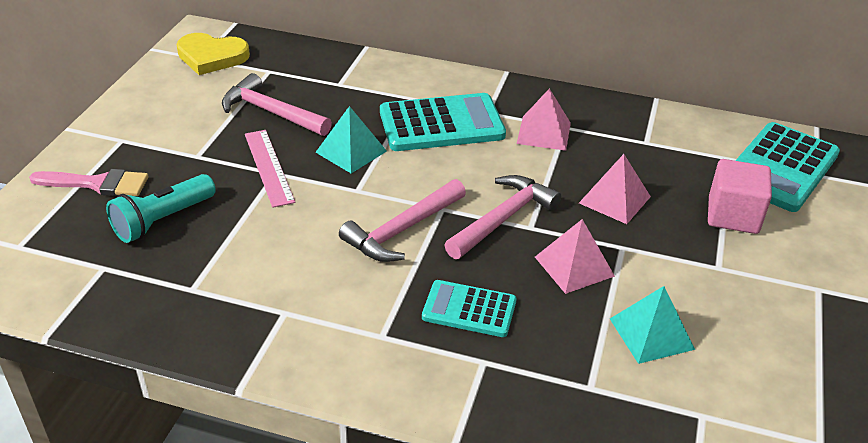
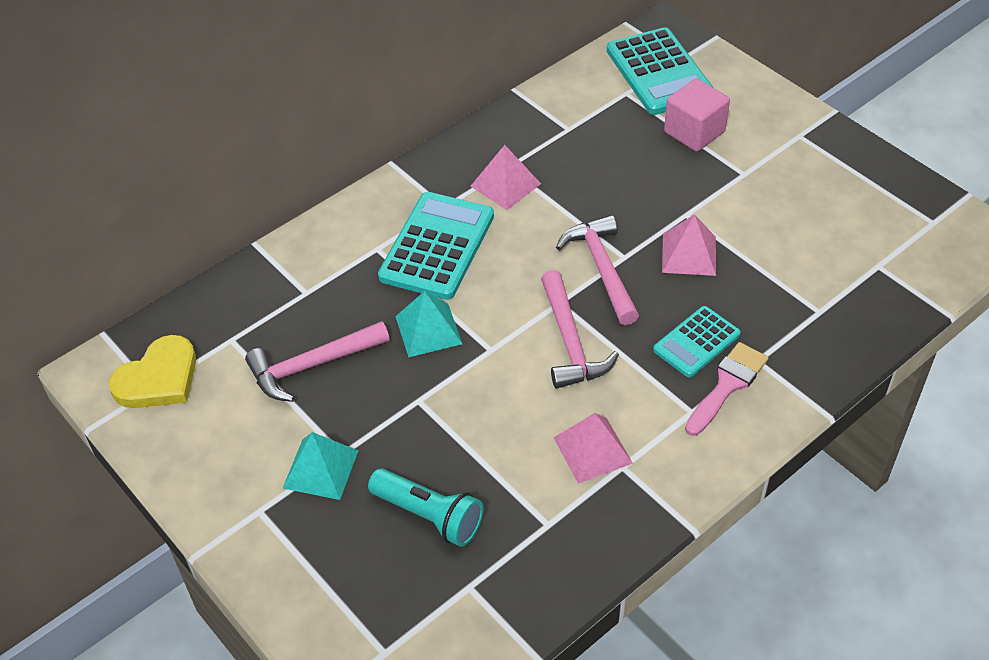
camera: 55 degrees left, 10 degrees up
(97, 184) = (325, 554): pink brush -> pink brush (727, 385)
(163, 220) = (429, 515): turquoise flashlight -> turquoise flashlight turned 45 degrees counterclockwise
(268, 167) = (405, 402): pink ruler -> none
(615, 199) = (627, 188): pink pyramid -> pink pyramid (592, 450)
(651, 334) = (788, 249): turquoise pyramid -> turquoise pyramid (321, 469)

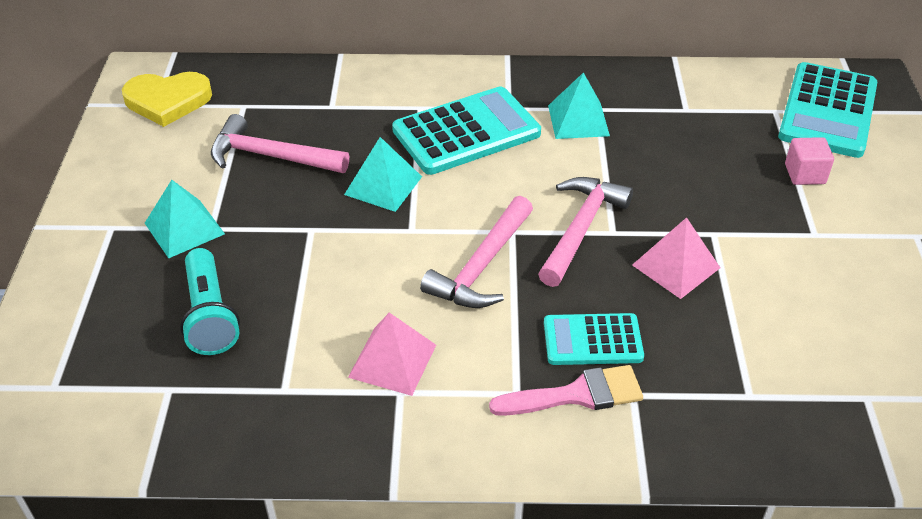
camera: 40 degrees right, 5 degrees down
(505, 185) = (578, 120): pink pyramid -> turquoise pyramid
(694, 132) = (805, 174): pink cube -> pink cube, size x0.65

